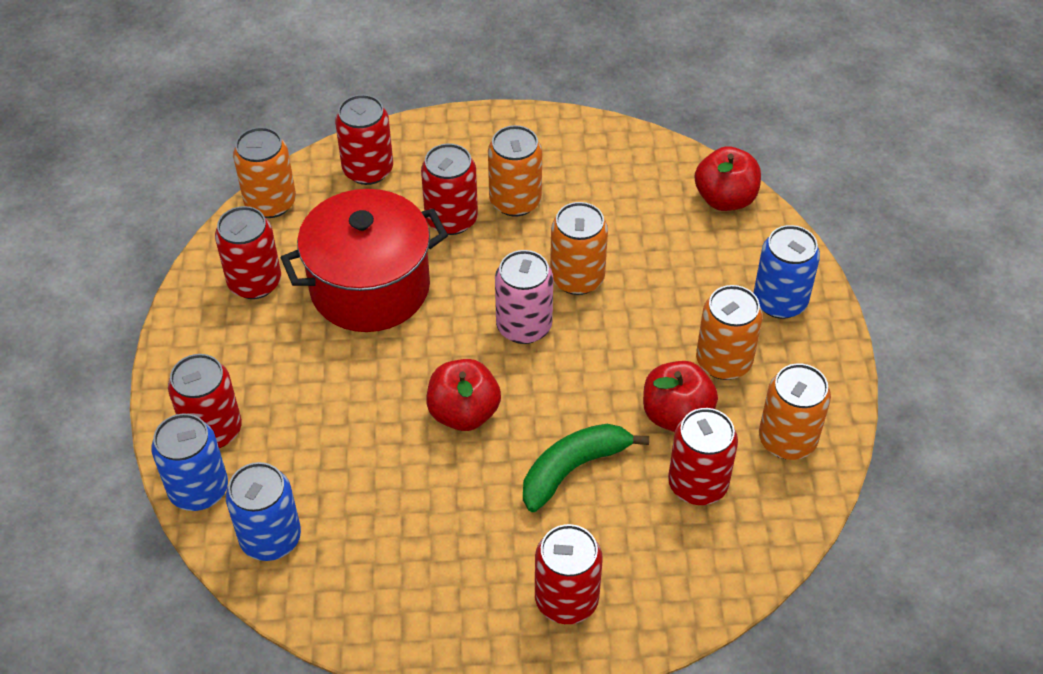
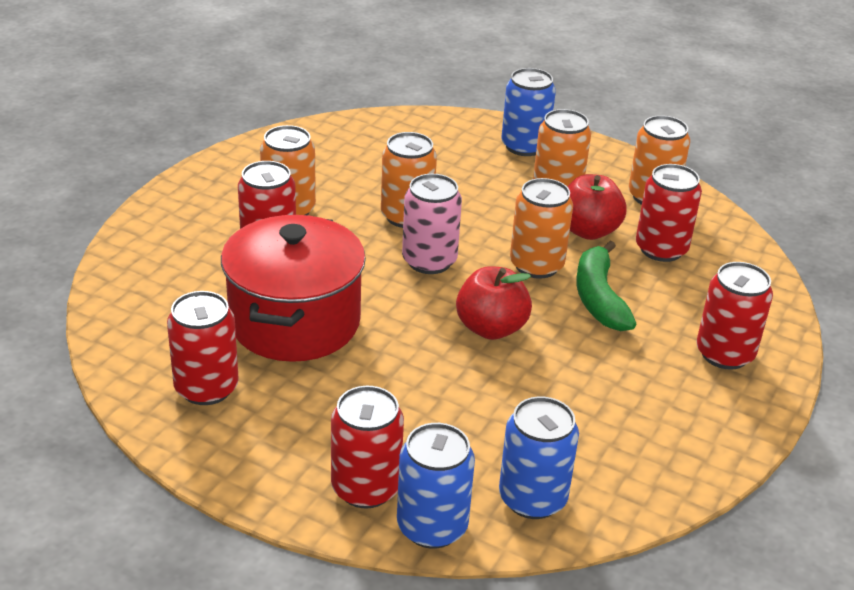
camera: 60 degrees left, 15 degrees down
(270, 203) = (116, 339): orange can -> orange can (536, 265)
(368, 170) = (151, 267): red can -> none
(725, 199) = (402, 125): red apple -> none

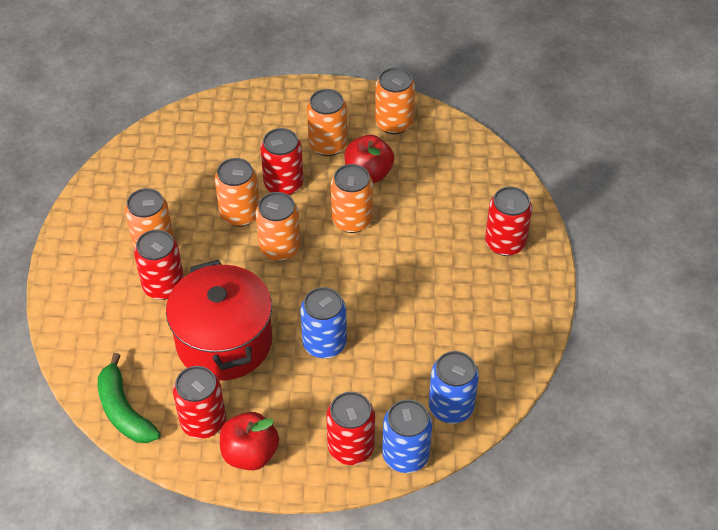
camera: 25 degrees left, 15 degrees up
(429, 261) = (280, 248): pink can -> orange can
(491, 328) = (353, 288): red apple -> red apple (250, 454)
(524, 146) = (281, 110): blue can -> blue can (324, 343)
(599, 298) = (406, 231): green banana -> green banana (124, 410)
(661, 249) = (423, 170): red can -> red can (283, 184)

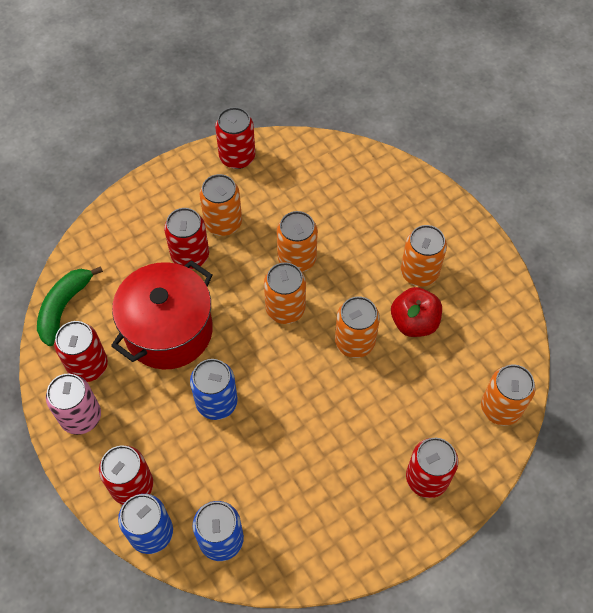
camera: 55 degrees right, 10 degrees up
(250, 454) = (81, 416): red apple -> pink can
(283, 184) = (351, 268): red can -> red can (237, 157)
(394, 123) = (486, 306): orange can -> orange can (500, 408)

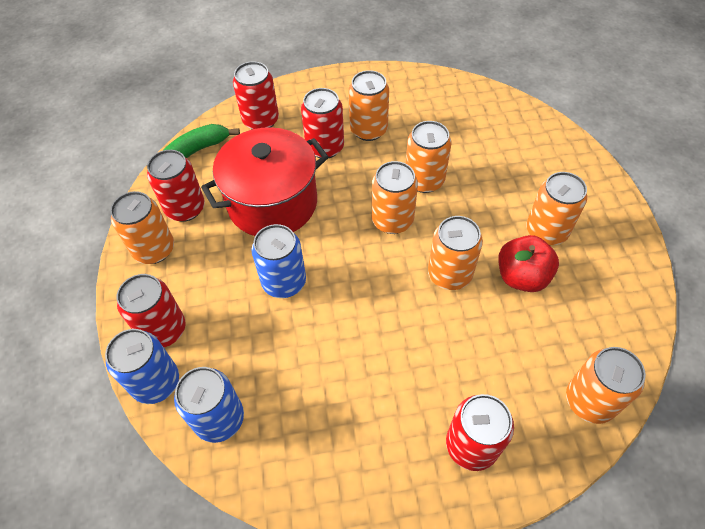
camera: 25 degrees right, 5 degrees down
(81, 416) = (154, 249): pink can -> orange can
(237, 157) = (407, 82): red can -> red can (261, 120)

